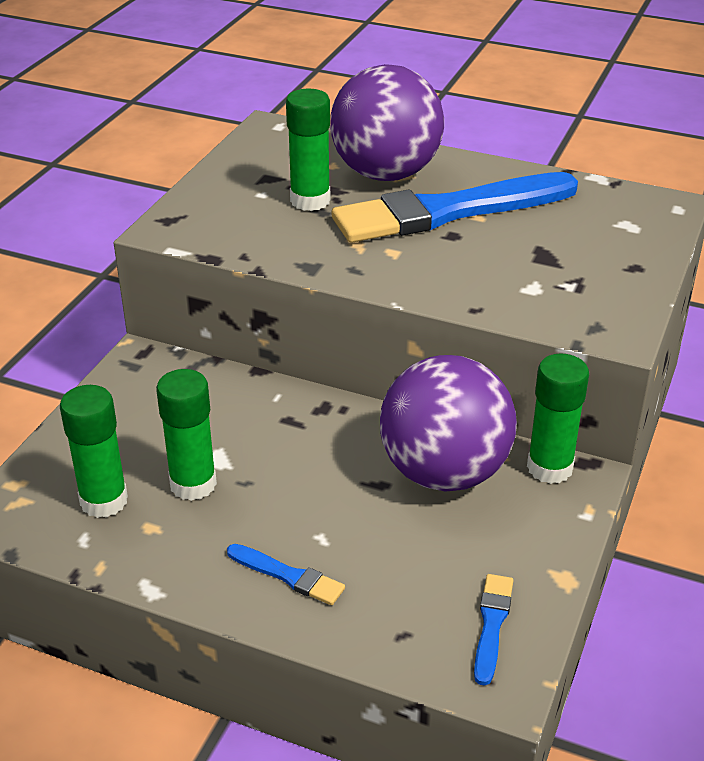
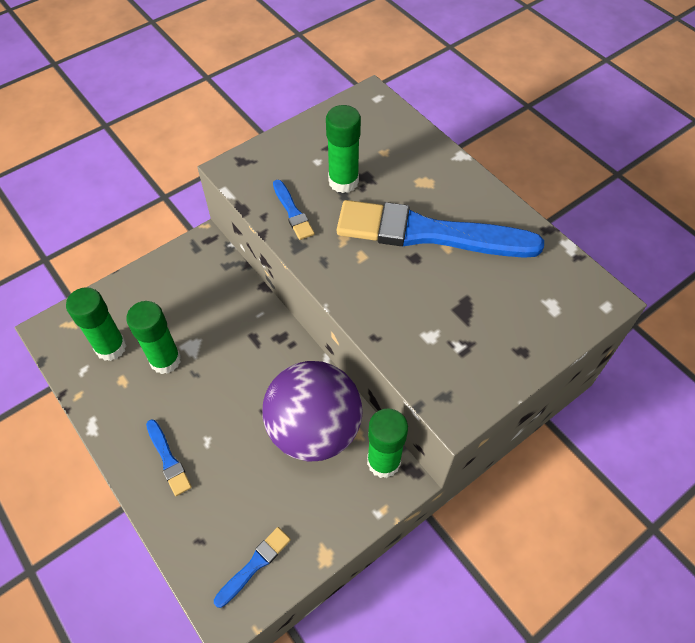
camera: 30 degrees right, 20 degrees up
(276, 242) = (292, 212): none -> blue brush
(386, 174) = (414, 176): purple ball -> none

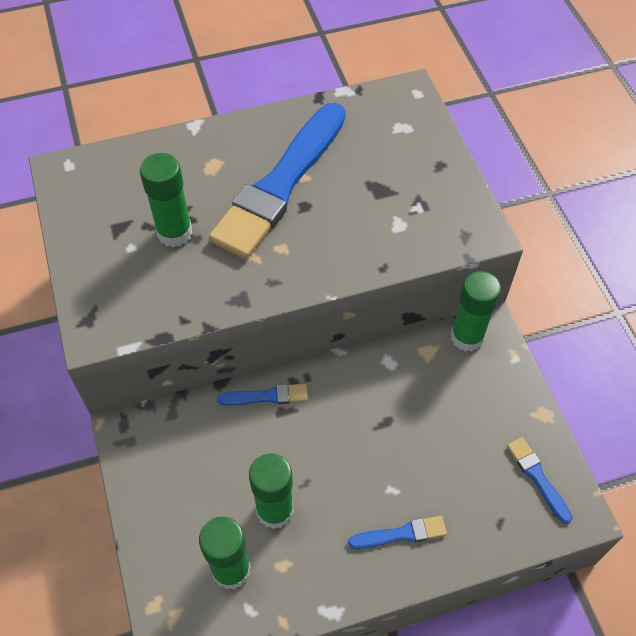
camera: 70 degrees left, 0 degrees up
(292, 212) = (193, 291): blue brush -> blue brush (266, 396)
(314, 429) = (414, 385): purple ball -> none

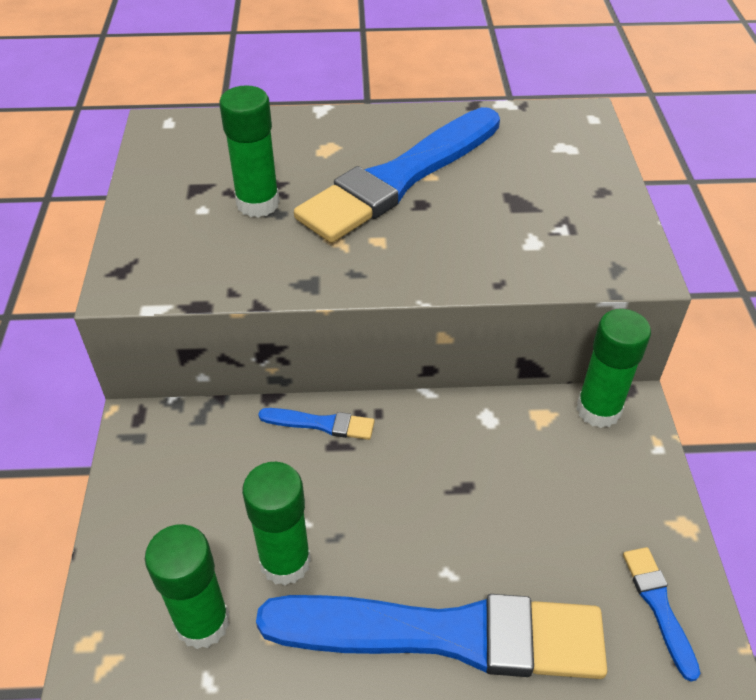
camera: 15 degrees right, 10 degrees down
(401, 534) = (445, 634): blue brush -> blue brush, size x2.46

